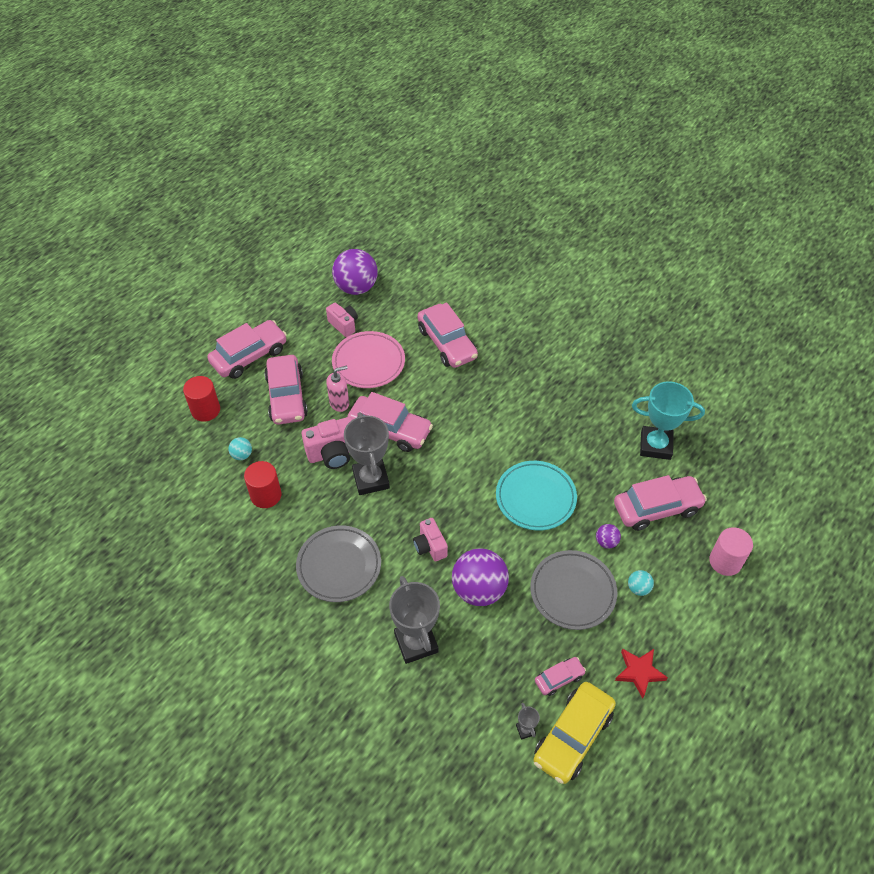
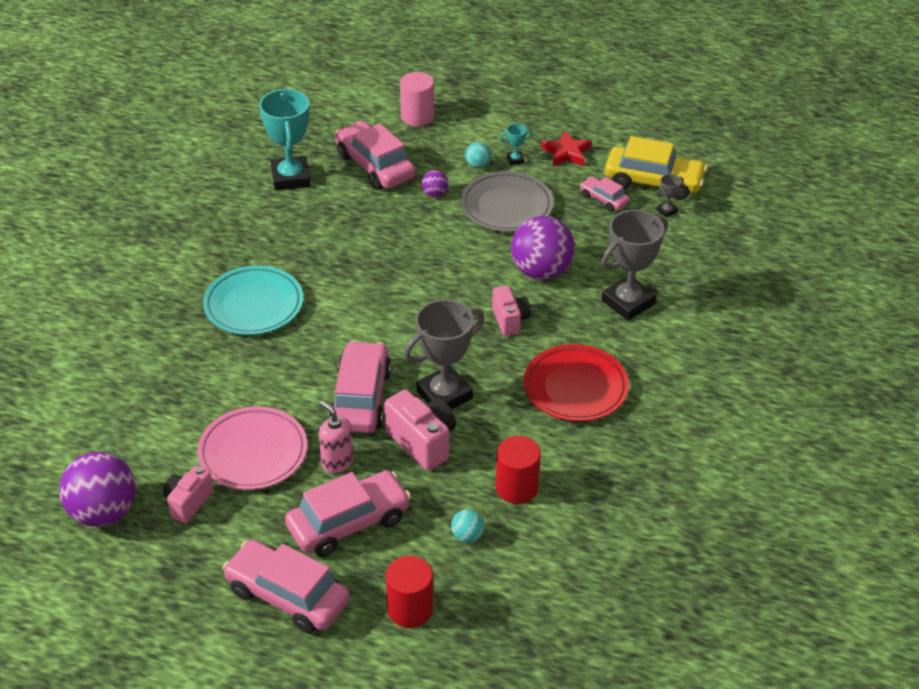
camera: 110 degrees left, 10 degrees down
(339, 566) = (575, 388): grey plate -> red plate
(430, 546) = (510, 320): pink camera -> pink camera turned 60 degrees counterclockwise
(447, 343) = (189, 381): pink car -> none
(535, 498) = (404, 253): turquoise plate -> turquoise plate (253, 305)
(639, 623) = (515, 159): none -> turquoise trophy

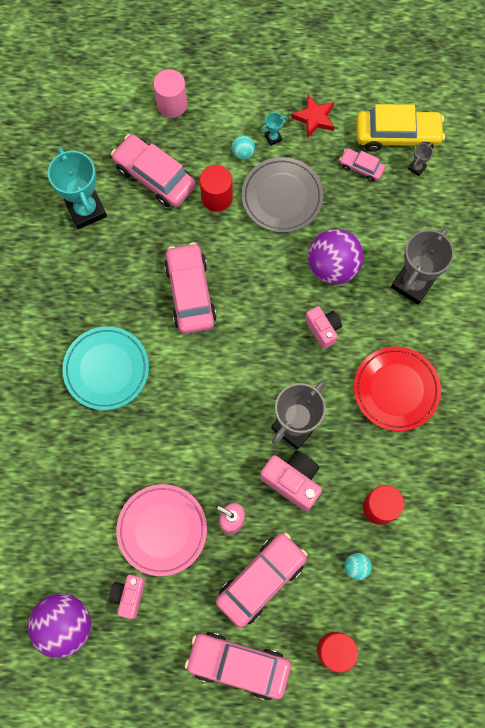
camera: 15 degrees left, 30 degrees up
(360, 398) = (229, 448): pink car -> pink car (190, 293)
(435, 194) = (217, 197): purple ball -> red cylinder

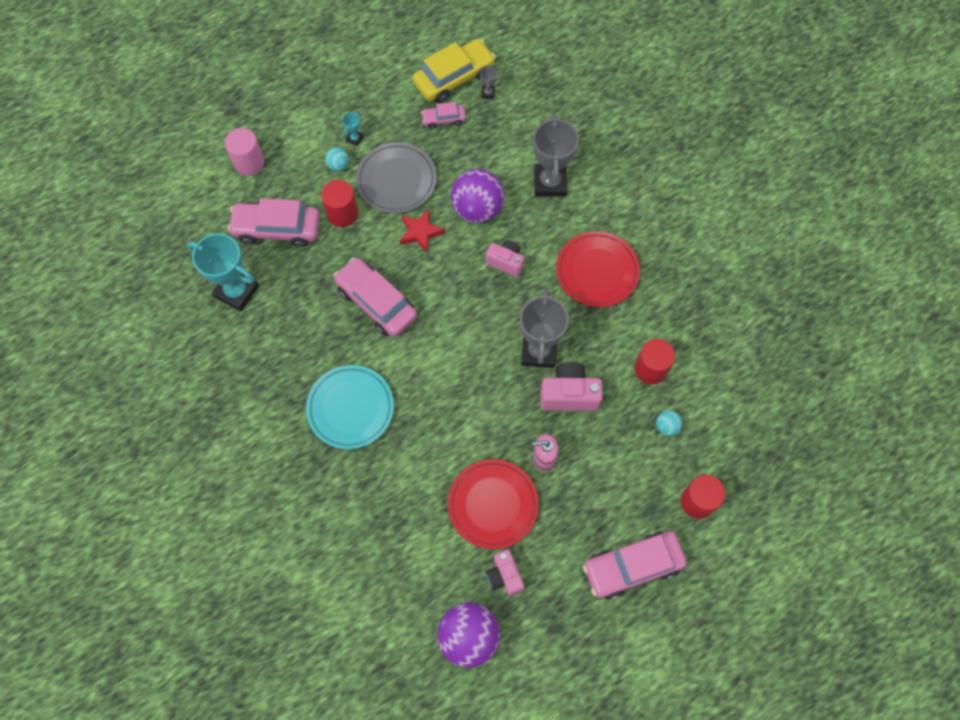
camera: 35 degrees left, 5 degrees down
(162, 530) = (493, 505): pink plate -> red plate
(261, 579) = (601, 488): pink car -> none
(314, 118) = (377, 103): red star -> red star (420, 232)

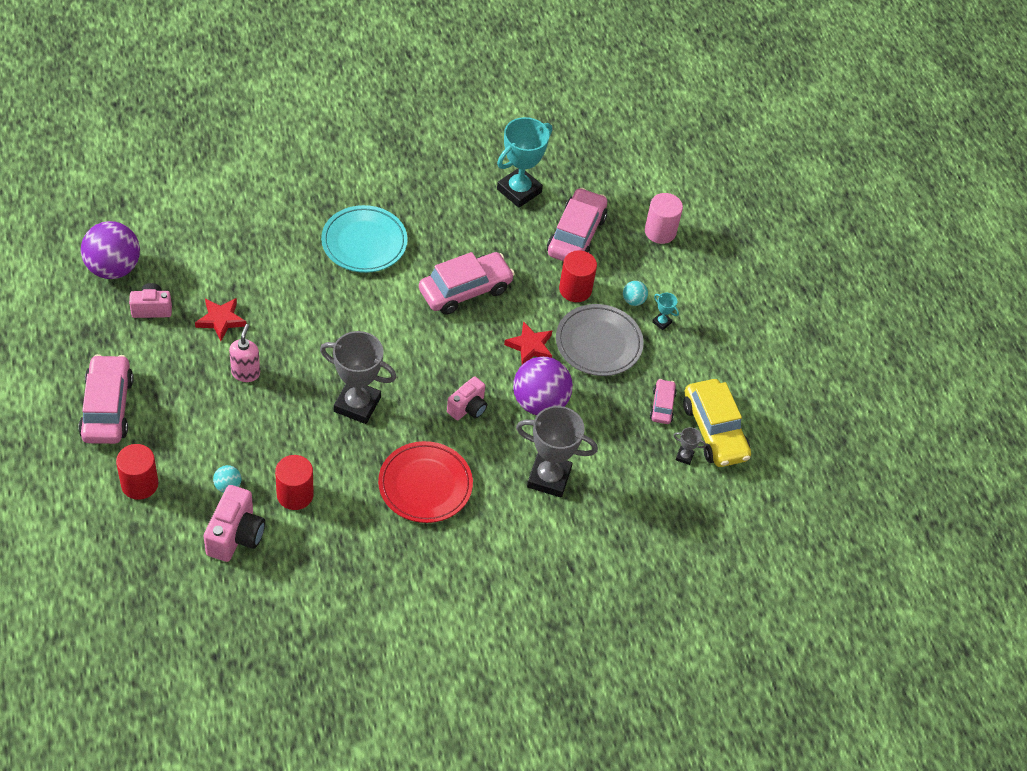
camera: 100 degrees right, 15 degrees down
(493, 505) = (221, 320): red plate -> red star
(569, 394) = (300, 414): pink camera -> pink camera (235, 535)

